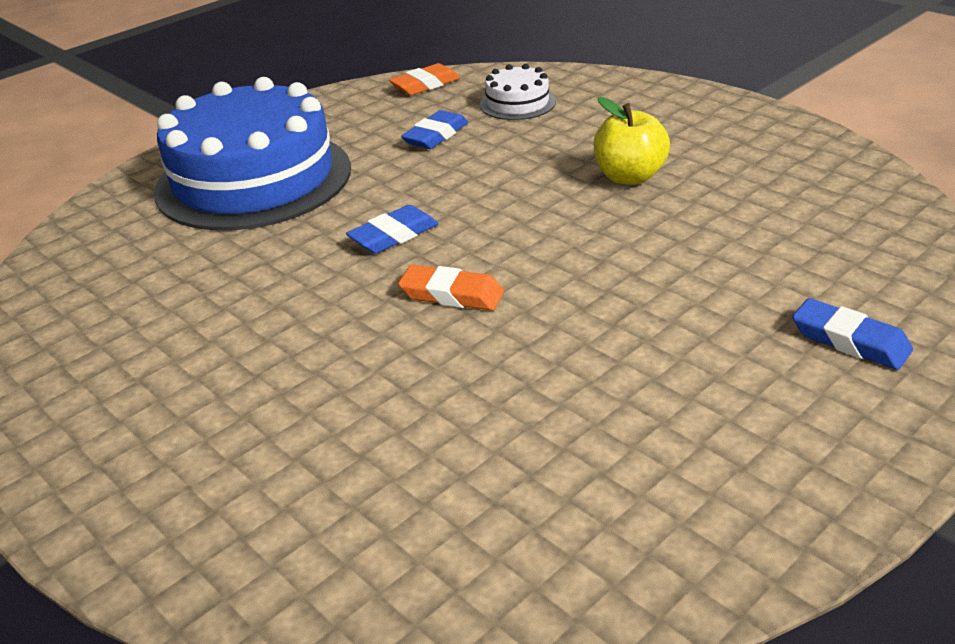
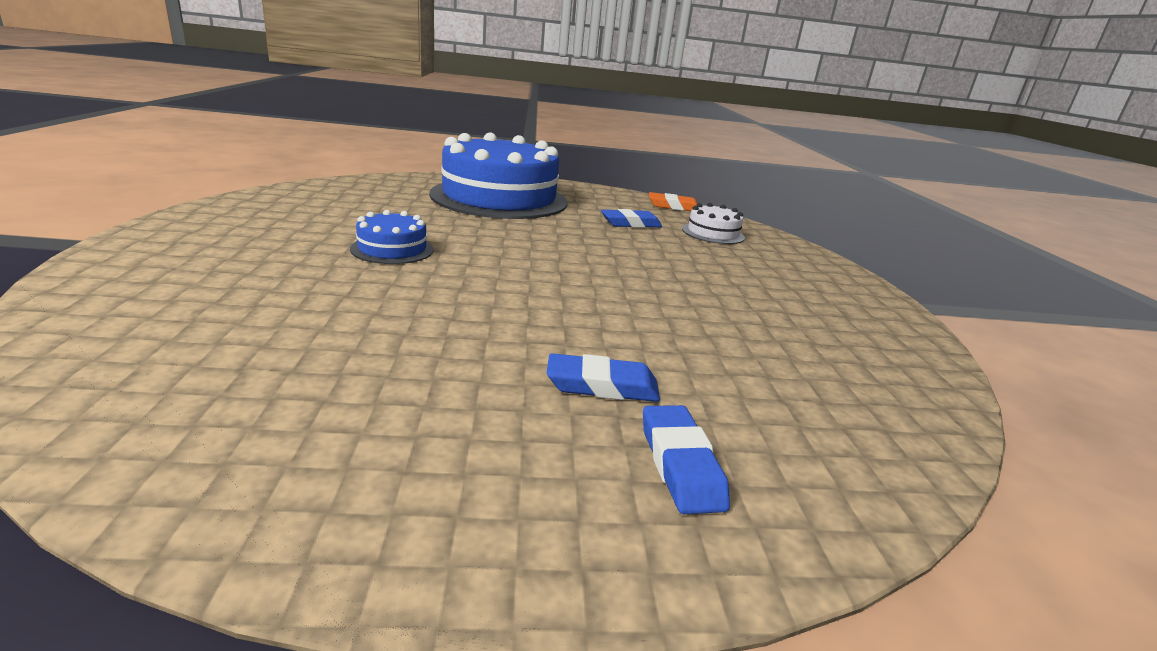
camera: 35 degrees right, 10 degrees down
(318, 315) = (392, 249): none -> blue cake
(393, 235) = (507, 243): blue eraser -> blue eraser (602, 386)
(452, 294) = (473, 277): orange eraser -> none
(629, 177) = (712, 290): yellow apple -> none

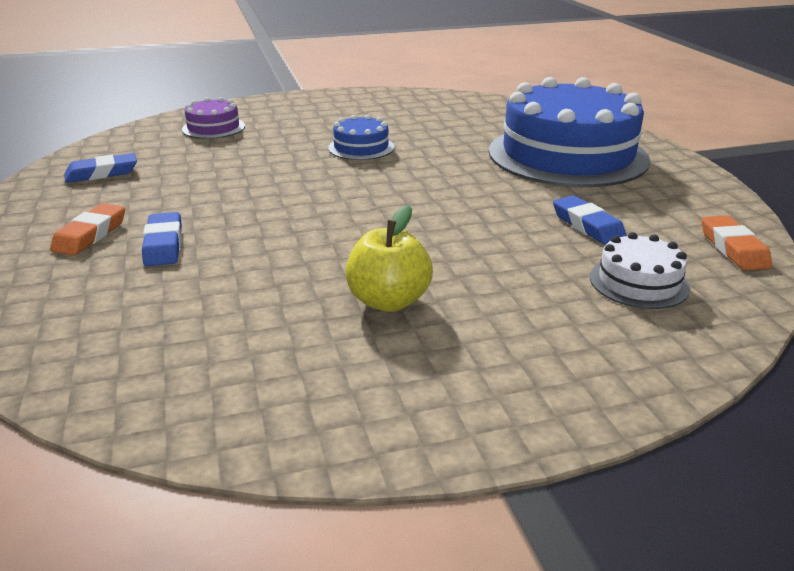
camera: 80 degrees right, 5 degrees up
(169, 313) = (213, 128): none -> purple cake
(545, 443) = (90, 235): none -> orange eraser
(680, 464) = (67, 277): blue eraser -> blue eraser (102, 173)
(738, 298) = (388, 301): none -> yellow apple

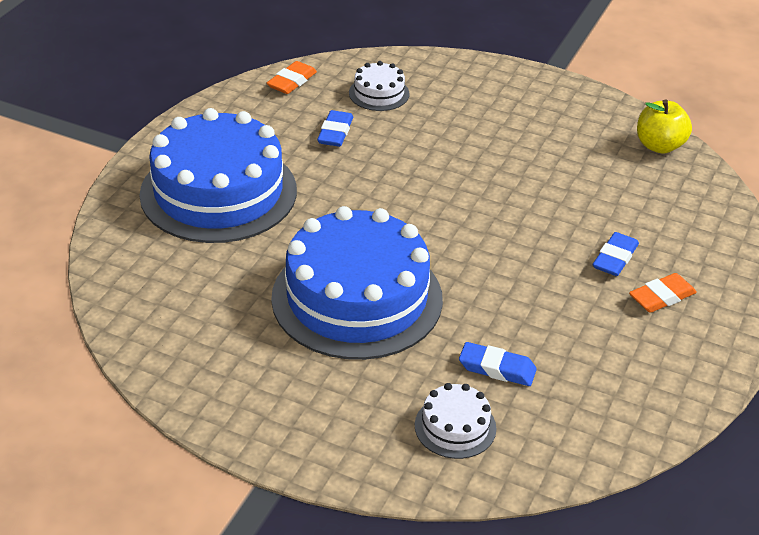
camera: 140 degrees left, 10 degrees up
(102, 173) = (619, 389): blue eraser -> blue eraser (497, 368)
(213, 128) = (455, 427): purple cake -> white cake
(361, 147) = (357, 298): blue cake -> blue cake, size x2.32
(388, 301) = (518, 148): yellow apple -> yellow apple (659, 146)

